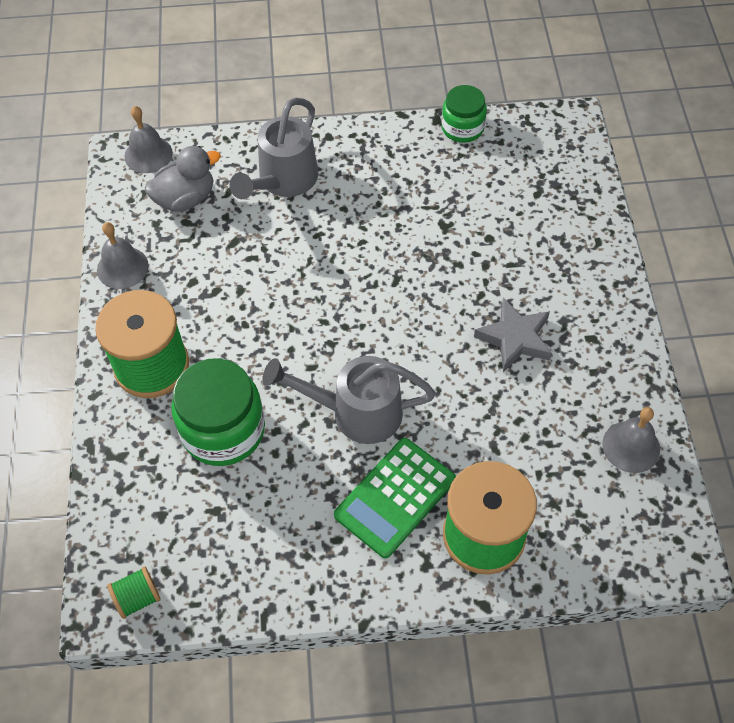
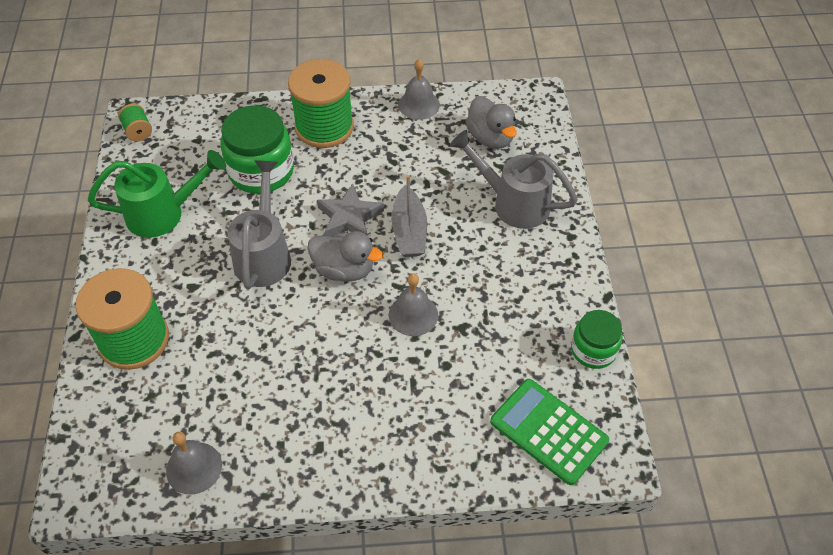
camera: 90 degrees right, 5 degrees down
(148, 154) = (539, 112): grey bell -> grey bell (413, 315)
(291, 536) = (163, 213): none -> green watering can
(322, 272) = (409, 231): none -> grey boat
(376, 330) = (344, 270): none -> grey duck
(395, 497) = (181, 279): green calculator -> green calculator (548, 431)
(515, 338) = (325, 379): grey star -> grey star (349, 218)

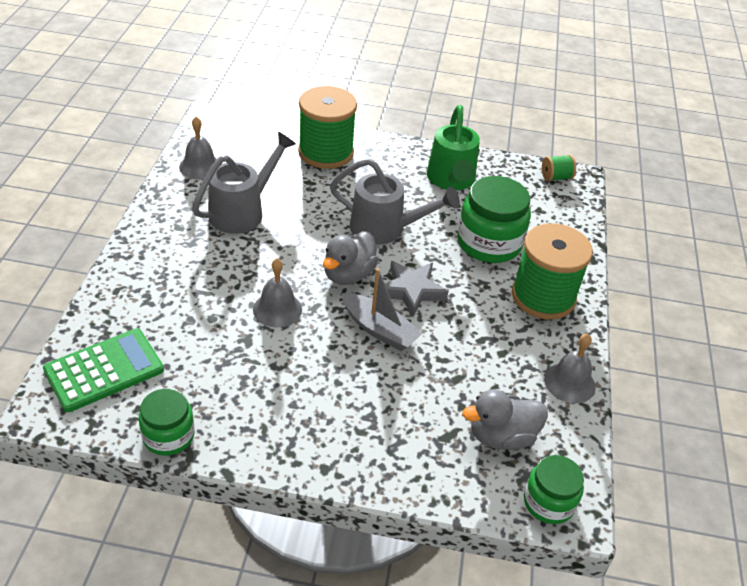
camera: 100 degrees right, 10 degrees down
(409, 231) = (379, 330): grey boat -> grey boat turned 150 degrees counterclockwise
(513, 203) = (391, 428): grey watering can -> grey watering can (242, 211)
(536, 108) = (548, 502): none -> green jar

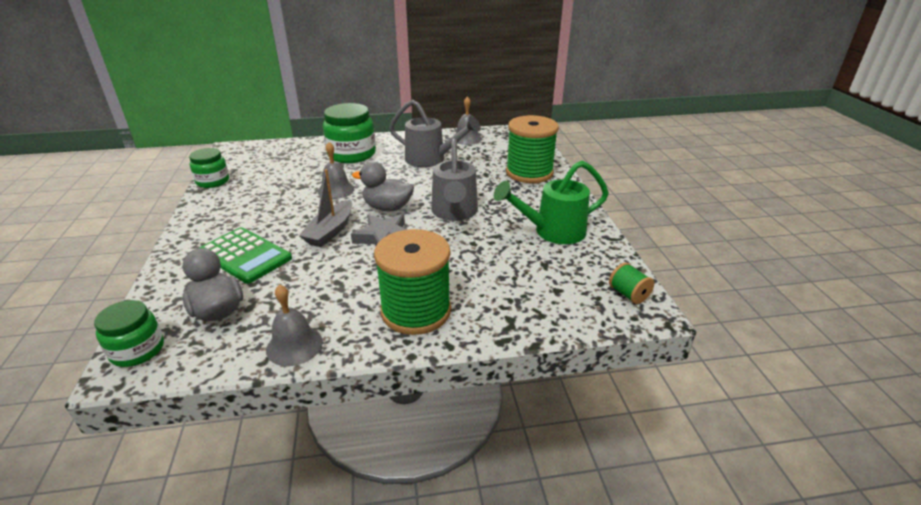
camera: 75 degrees right, 10 degrees down
(104, 370) = (263, 154): green calculator -> green calculator (245, 256)
(489, 243) = (476, 266): green jar -> green jar (351, 154)

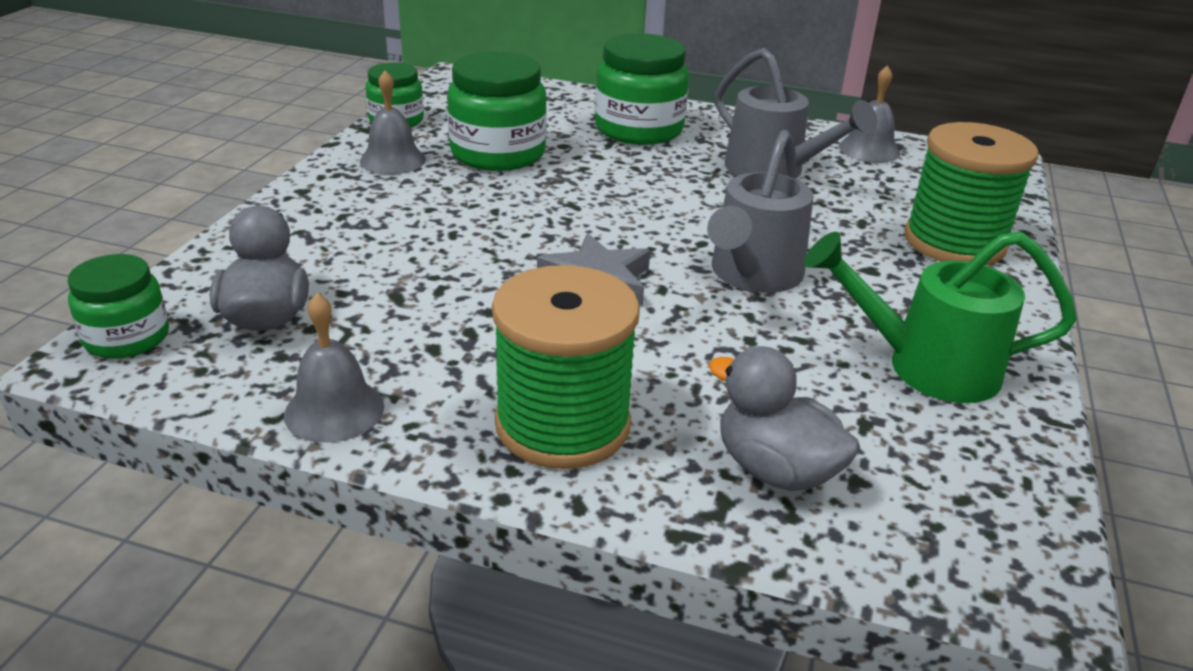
camera: 25 degrees right, 0 degrees up
(245, 256) = (362, 246): green calculator -> none
(285, 185) = (498, 153): none -> green jar
(330, 231) = (516, 246): grey boat -> none
(336, 190) = (572, 181): grey bell -> grey bell (392, 160)
(387, 208) = (637, 234): grey duck -> grey duck (775, 469)
(628, 294) = (1011, 543): green spool -> none

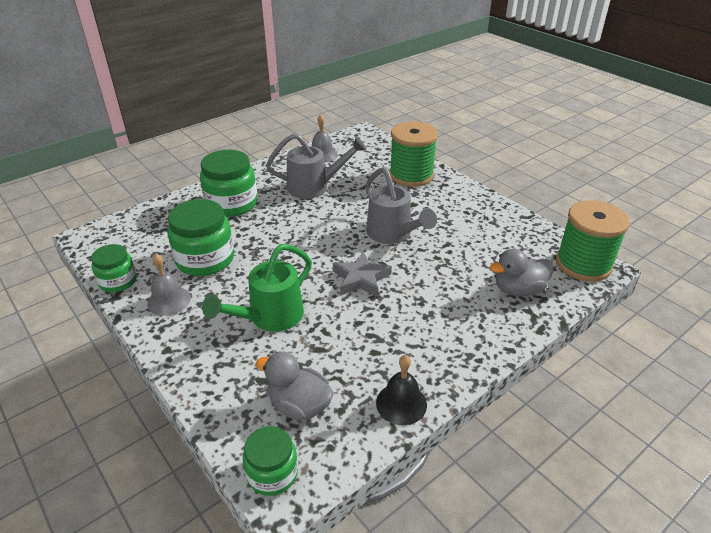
camera: 55 degrees left, 5 degrees up
(334, 410) = (401, 403): grey bell -> black bell
(563, 424) = (458, 333): green spool -> green spool (583, 264)
(926, 367) = (483, 225): green watering can -> green watering can (270, 317)

